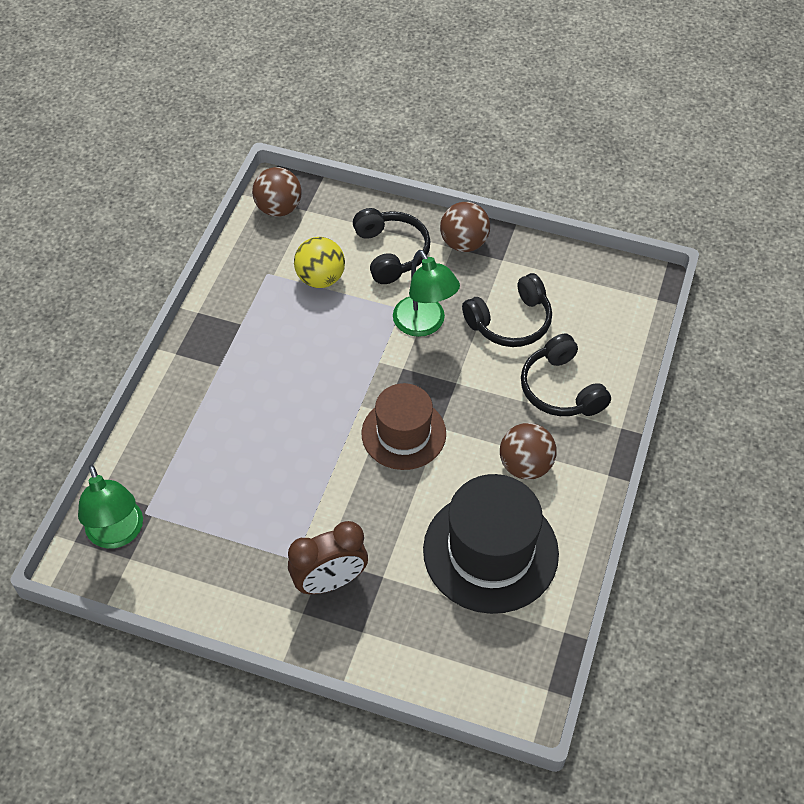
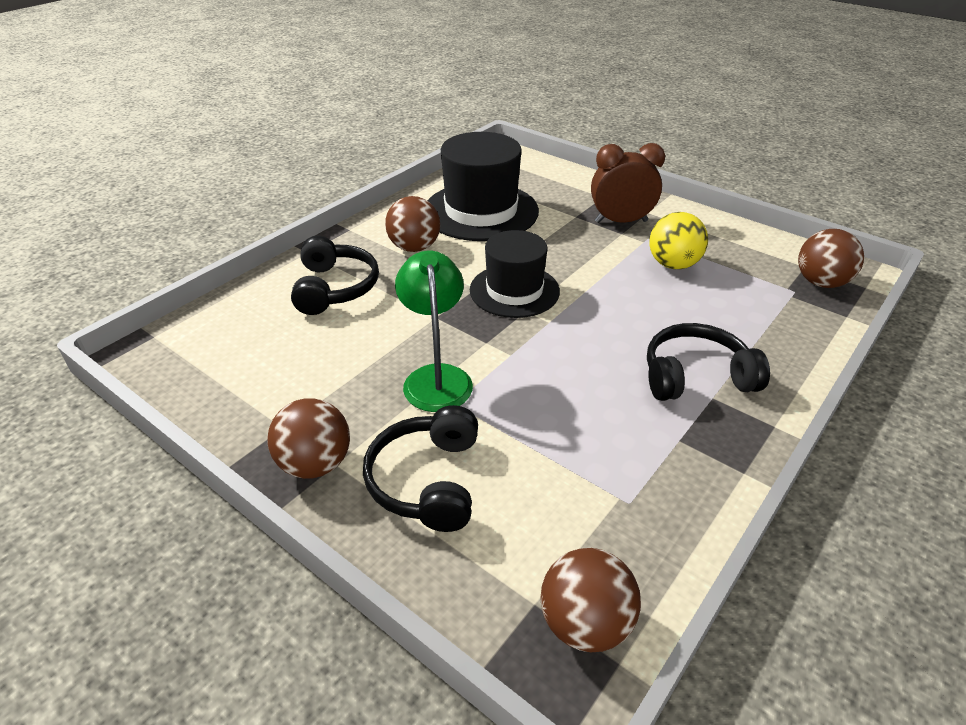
camera: 160 degrees left, 15 degrees down
(118, 534) = (821, 282): green lamp -> brown ball
(320, 278) = (548, 471): yellow ball -> yellow ball (673, 264)
(403, 433) = (514, 290): brown hat -> black hat
(510, 322) = (334, 355): black headphones -> black headphones (696, 376)

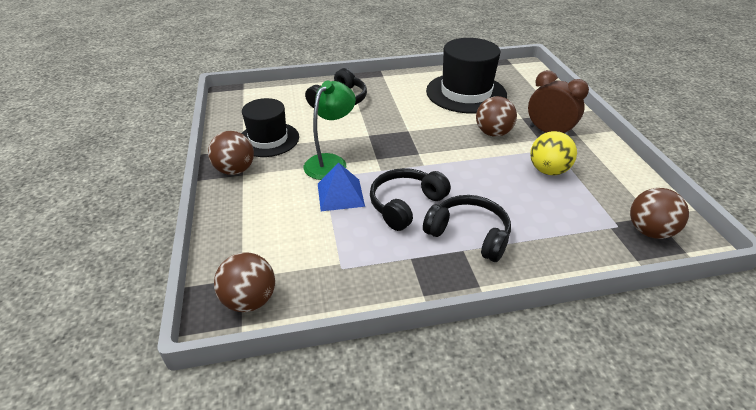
camera: 40 degrees right, 0 degrees up
(414, 247) = (403, 97): brown ball -> brown ball (493, 133)
(427, 480) = (267, 202): black headphones -> black headphones (405, 204)
(506, 413) = (340, 194): none -> blue pyramid
(514, 290) = (426, 141): black hat -> black hat (268, 139)

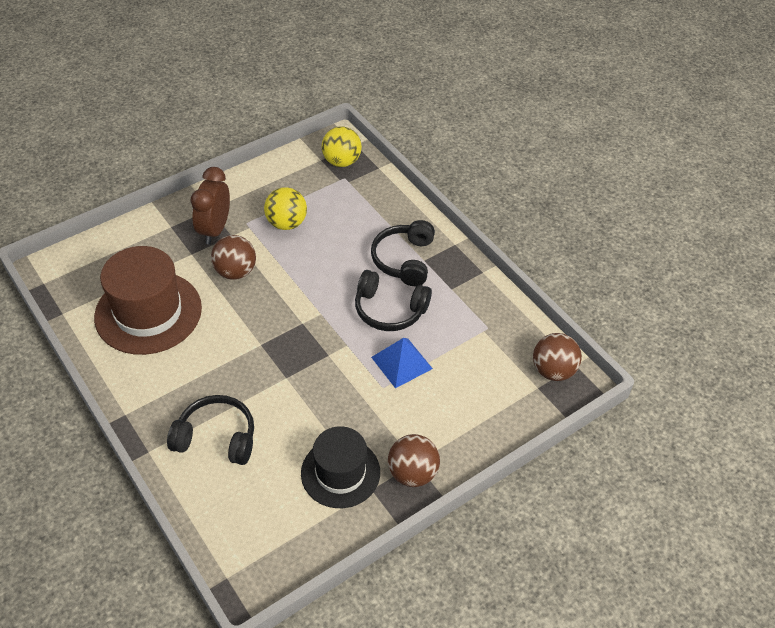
camera: 115 degrees left, 10 degrees up
(330, 162) = (354, 392): green lamp -> none
(466, 93) = (148, 312): black hat -> brown hat
(649, 231) = (341, 161): brown ball -> yellow ball

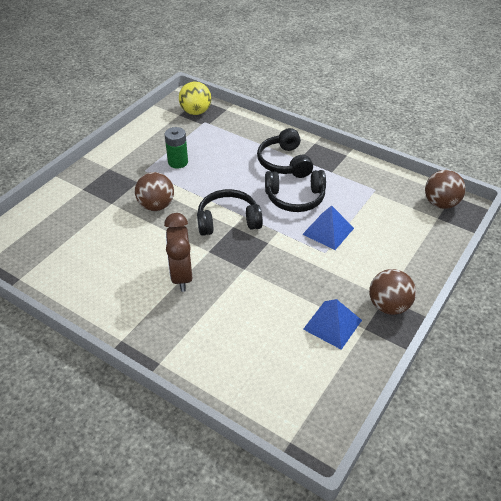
camera: 20 degrees left, 5 degrees down
(148, 312) = (98, 255): brown hat -> none
(215, 230) = (121, 181): brown clock -> brown clock (181, 276)
(216, 437) = (213, 332): black headphones -> black headphones (228, 220)
(286, 223) = (178, 162): yellow ball -> green battery
(340, 472) = (332, 324): black hat -> blue pyramid

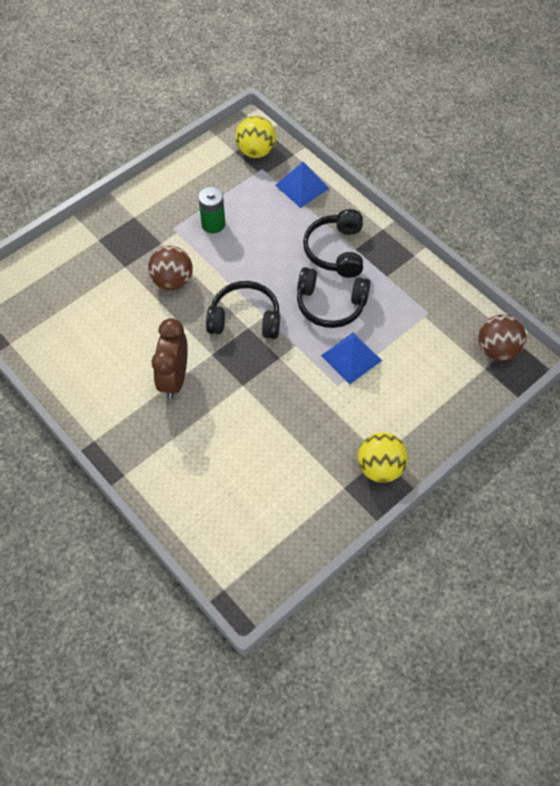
camera: 15 degrees right, 15 degrees up
(332, 324) = (312, 475): blue pyramid -> blue pyramid (302, 186)
(388, 306) = (380, 467): brown ball -> yellow ball

